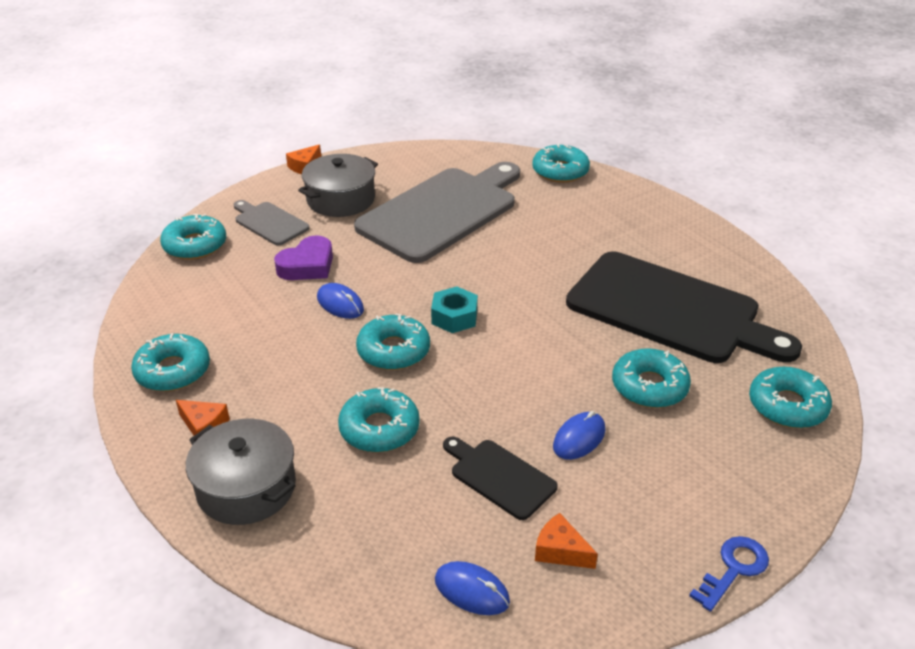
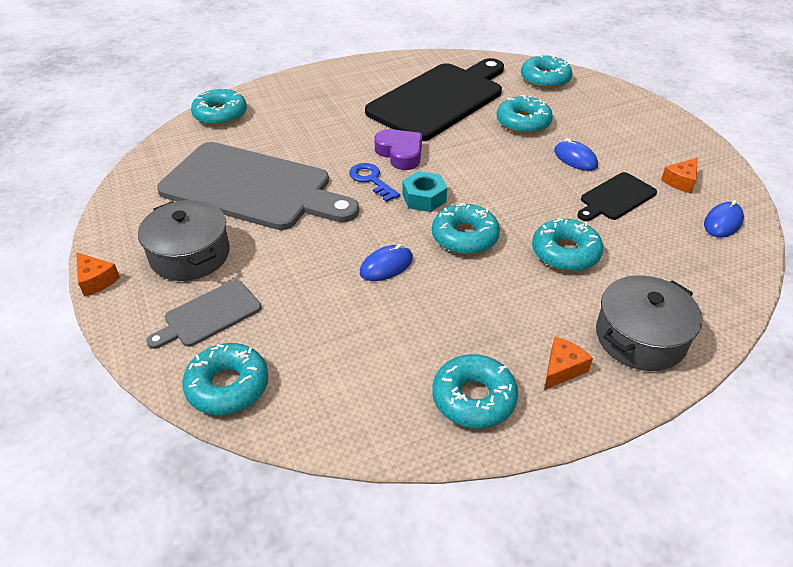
camera: 80 degrees left, 5 degrees up
(307, 265) = (310, 286): purple heart -> purple heart (400, 153)
(442, 211) = (252, 188): grey cutting board -> grey cutting board turned 150 degrees clockwise
(733, 569) = (682, 124): blue key -> blue key (371, 180)

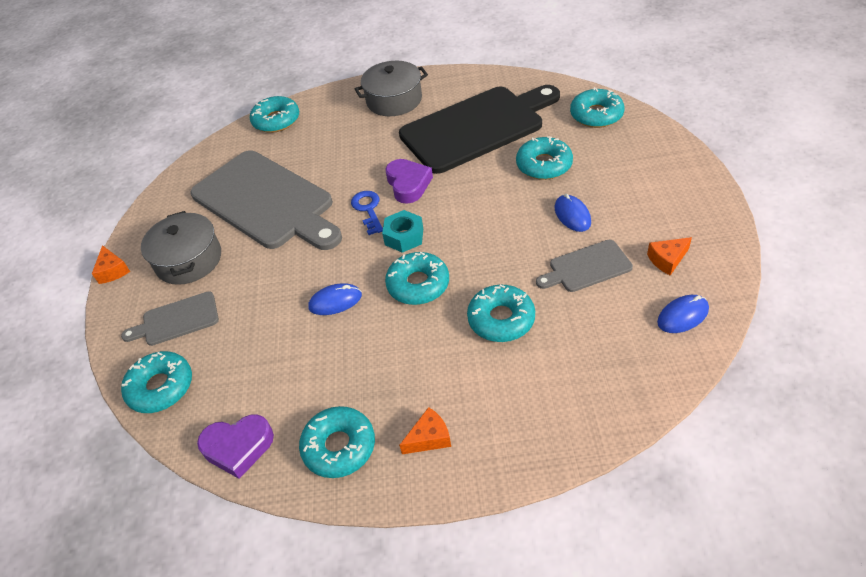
camera: 25 degrees right, 5 degrees up
(359, 425) = (238, 447): none -> purple heart
(615, 198) = (586, 267): black cutting board -> grey cutting board
(640, 337) = (519, 424): grey pot -> grey pot (394, 100)

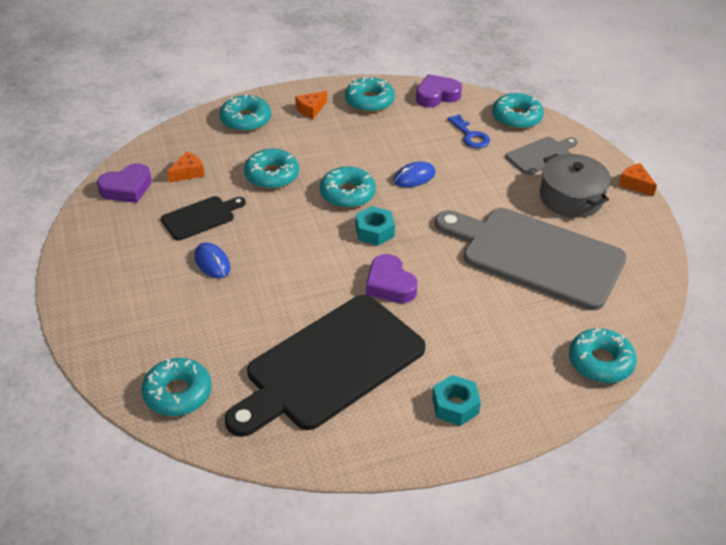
camera: 160 degrees right, 5 degrees down
(368, 209) = (422, 255): blue key -> blue key (470, 135)
(394, 100) = (455, 406): grey pot -> turquoise nut
(544, 165) = (242, 317): turquoise donut -> turquoise donut (246, 120)
(586, 267) = (201, 217): grey cutting board -> black cutting board
(667, 260) = (129, 228): orange cheese -> orange cheese (188, 173)
(682, 316) = (126, 188): blue mouse -> purple heart

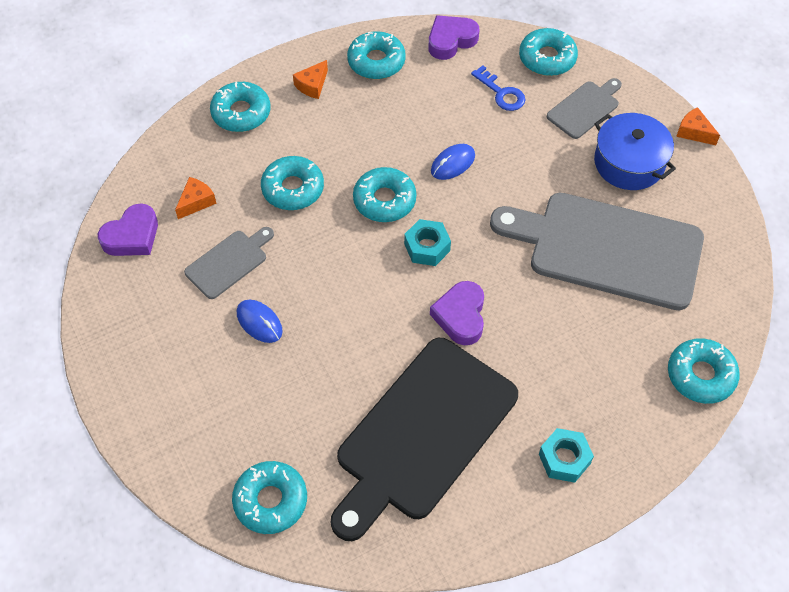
camera: 10 degrees left, 15 degrees up
(201, 217) = (229, 262): black cutting board -> grey cutting board
(390, 284) = (460, 316): purple heart -> purple heart turned 45 degrees clockwise
(571, 198) = (629, 163): grey pot -> blue pot

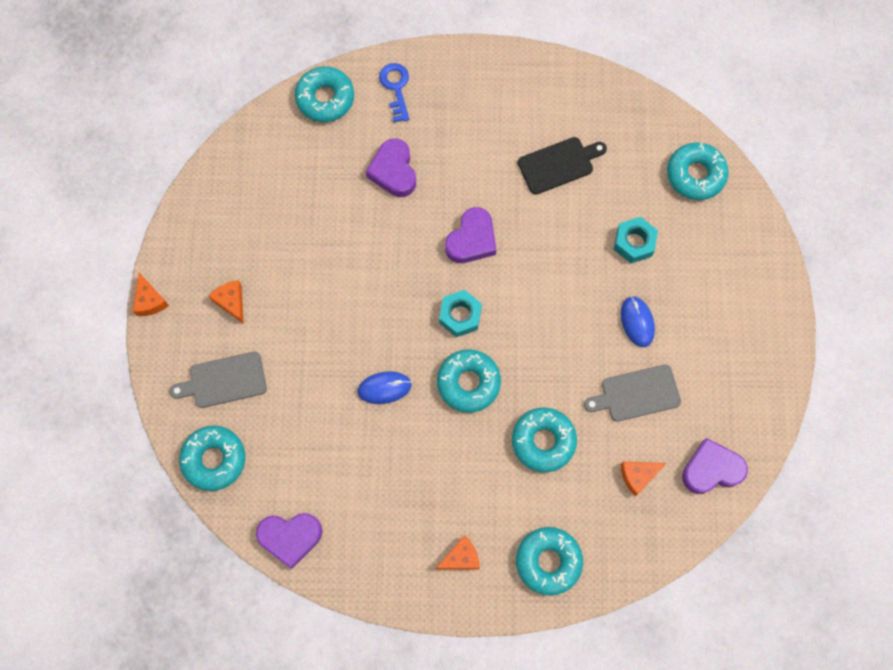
camera: 150 degrees left, 15 degrees up
(376, 61) = (381, 552): turquoise donut -> none
(422, 434) = (558, 164): black cutting board -> black cutting board, size x0.46
(501, 93) = (287, 442): blue key -> blue key (396, 88)
(564, 459) = (468, 94): turquoise nut -> turquoise nut (634, 243)
(579, 340) = (393, 171): none -> purple heart
(607, 249) = (314, 233): grey cutting board -> none
(629, 163) = (231, 302): blue pot -> orange cheese

